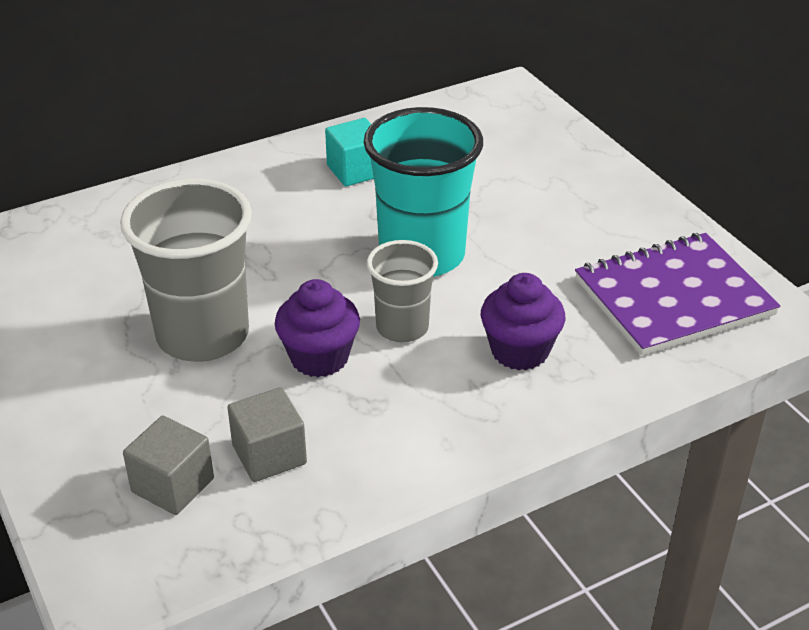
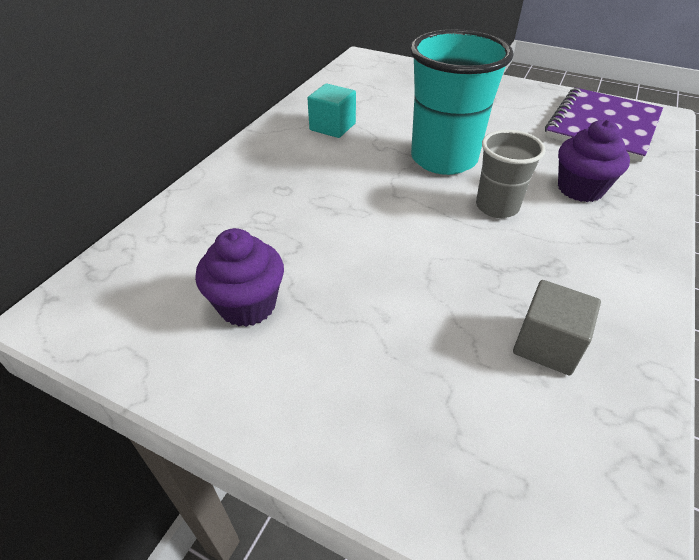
camera: 35 degrees left, 5 degrees up
(173, 485) = (517, 420): grey cube -> none
(203, 335) = (373, 278): grey cup -> none
(319, 358) = (476, 252): purple cupcake -> purple cupcake (247, 305)

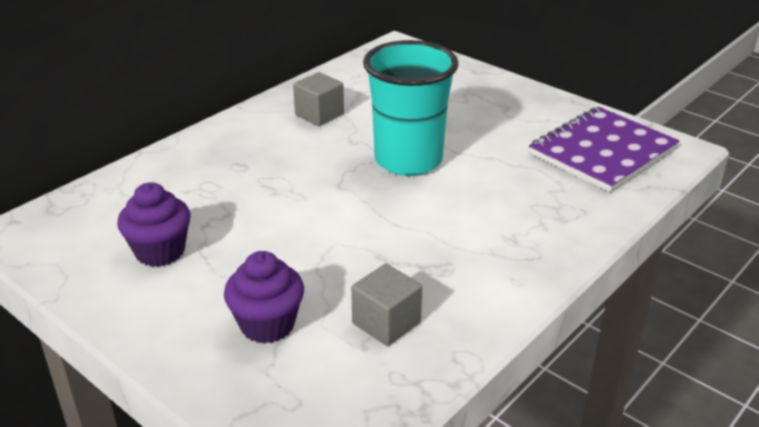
camera: 15 degrees right, 10 degrees down
(332, 127) = (319, 114): turquoise cube -> grey cube
(497, 207) = (427, 211): grey cup -> none
(580, 189) = (524, 208): purple cupcake -> purple cupcake (267, 325)

